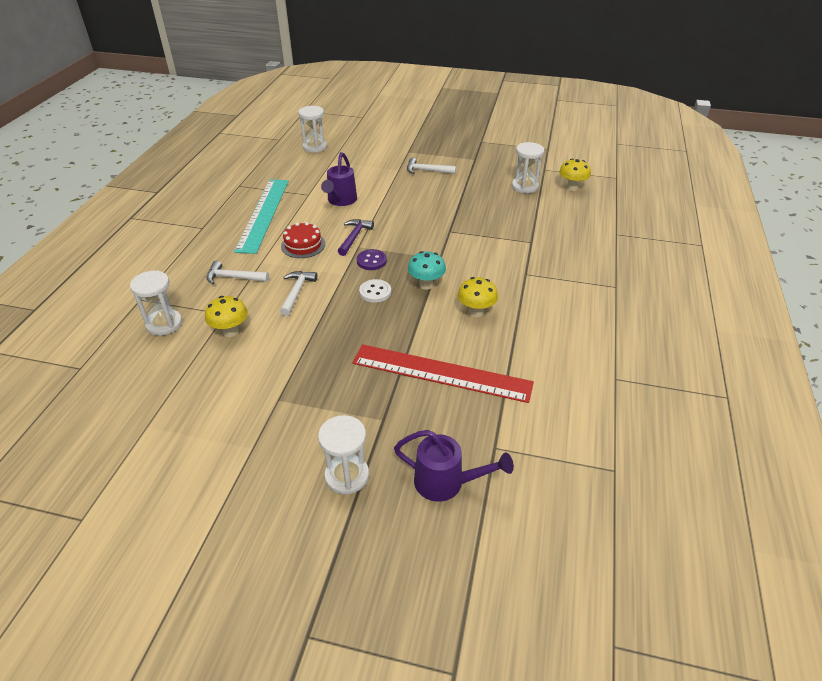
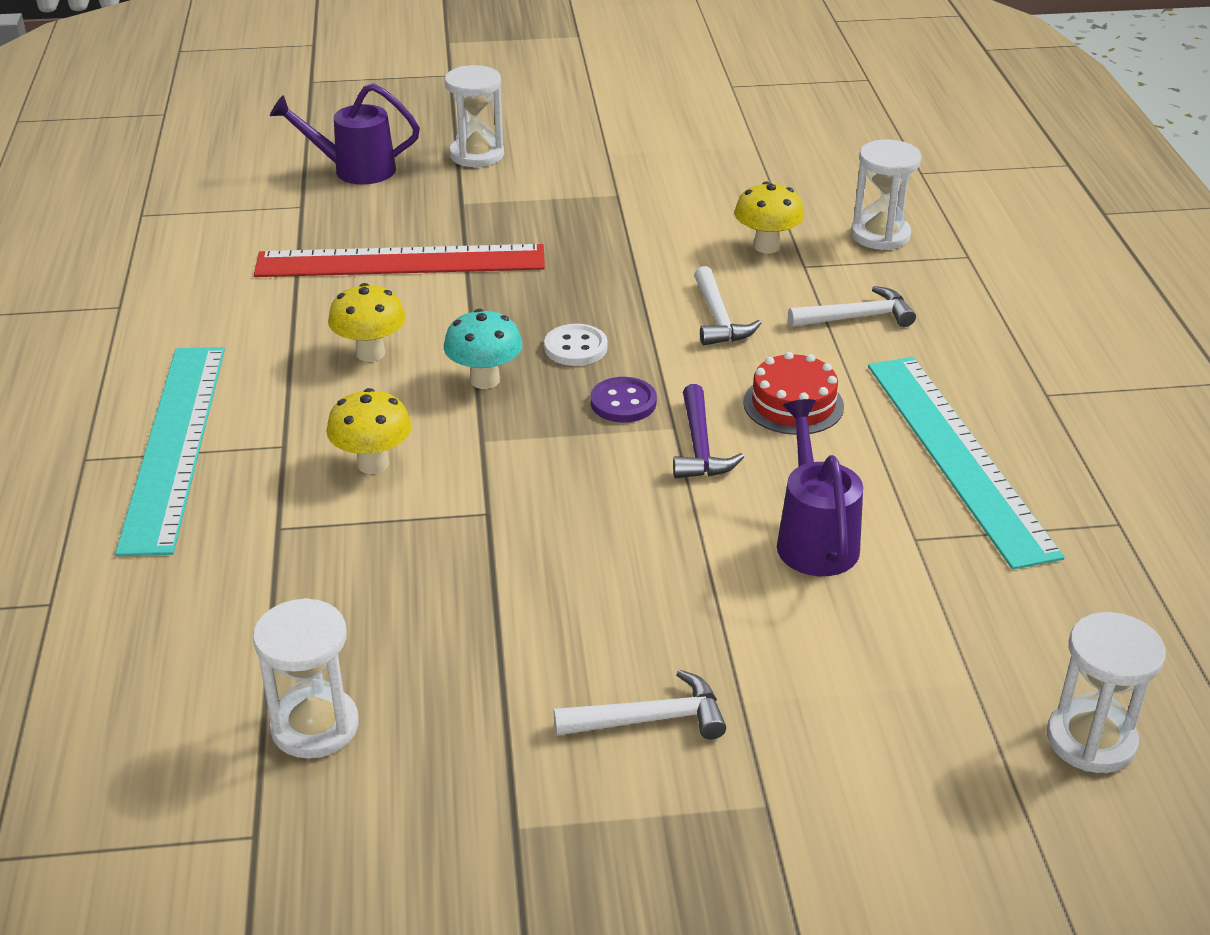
camera: 160 degrees right, 5 degrees down
(572, 188) = (159, 759): yellow mushroom -> yellow mushroom (373, 464)
(574, 284) = (174, 444): none -> turquoise ruler

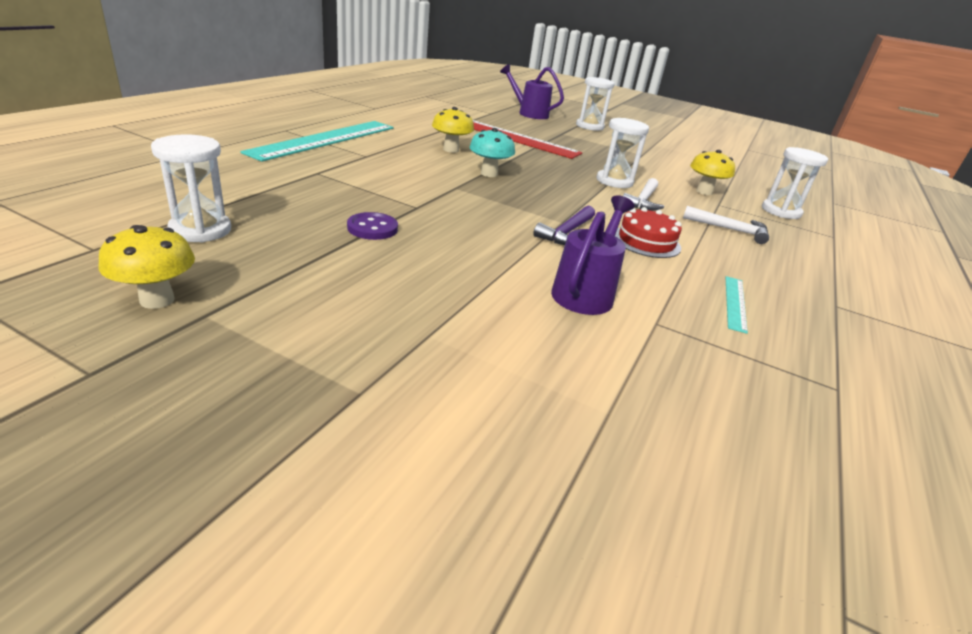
camera: 30 degrees right, 5 degrees down
(373, 464) = (393, 174): yellow mushroom -> yellow mushroom (157, 300)
(576, 347) = (550, 182): white button -> none
(623, 402) = (547, 204): purple button -> purple button (372, 228)
(650, 719) = (361, 313): white hammer -> none
(958, 456) = (735, 303): turquoise ruler -> turquoise ruler, size x0.42
(1091, 740) = (673, 507): white hourglass -> white hourglass (614, 181)

